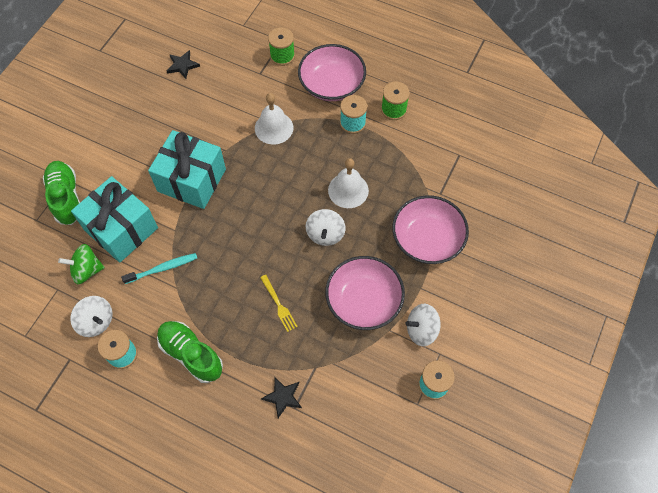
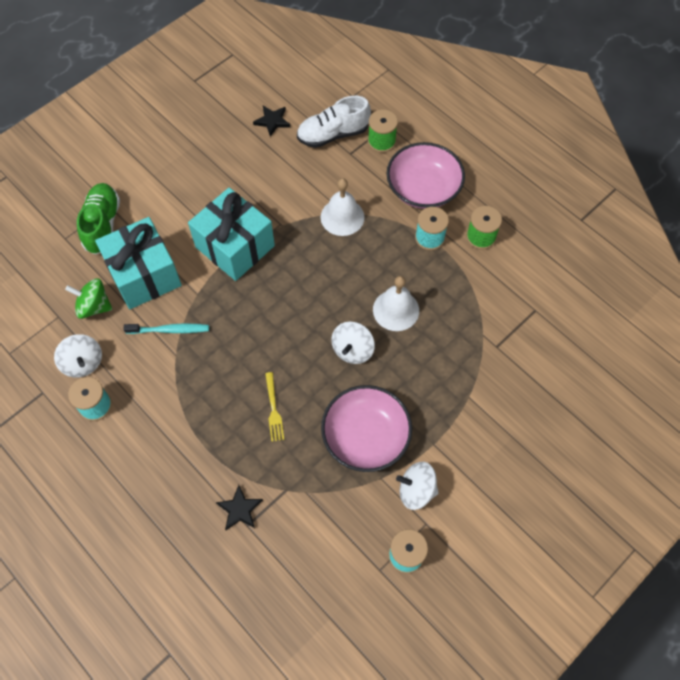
camera: 20 degrees right, 0 degrees up
(191, 354) = (163, 430): green shoe -> none
(239, 62) = (333, 134): none -> white shoe
(427, 239) = (462, 392): pink bowl -> none

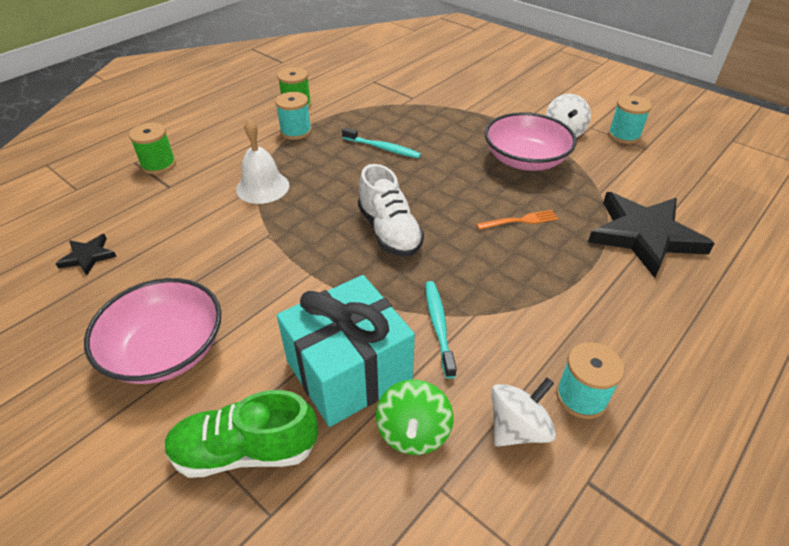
camera: 95 degrees left, 20 degrees down
(235, 246) = (300, 274): turquoise gift -> none
(239, 509) = (644, 236): black star -> black star, size x2.20
(273, 409) = (520, 220): yellow fork -> orange fork
(333, 134) = (134, 201): white shoe -> white shoe (389, 231)
(352, 350) = (433, 172): white spinning top -> none
(396, 310) = (382, 148): white bell -> turquoise toothbrush
(423, 188) = (232, 136): pink bowl -> pink bowl (166, 350)

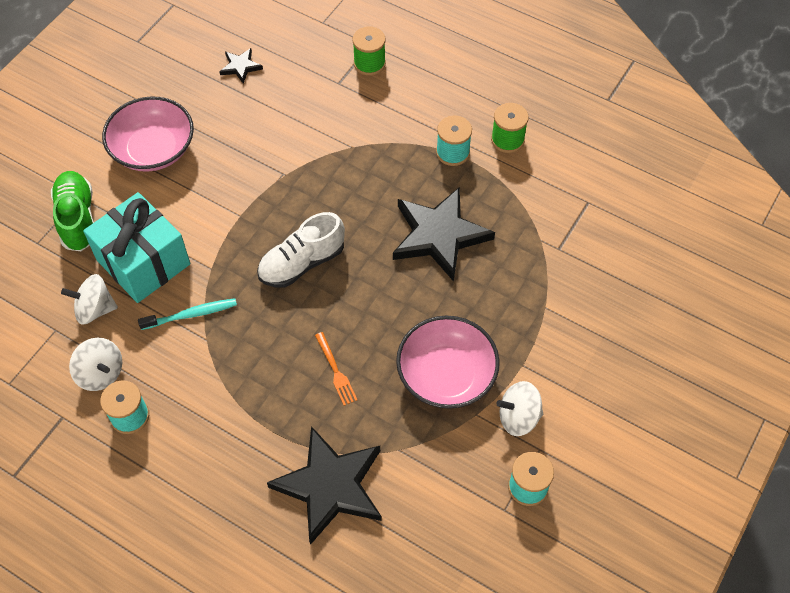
camera: 80 degrees right, 15 degrees up
(262, 187) = (350, 151): white bell -> none
(382, 148) = (439, 235): turquoise toothbrush -> black star
(413, 432) = (95, 309): green spinning top -> white spinning top

